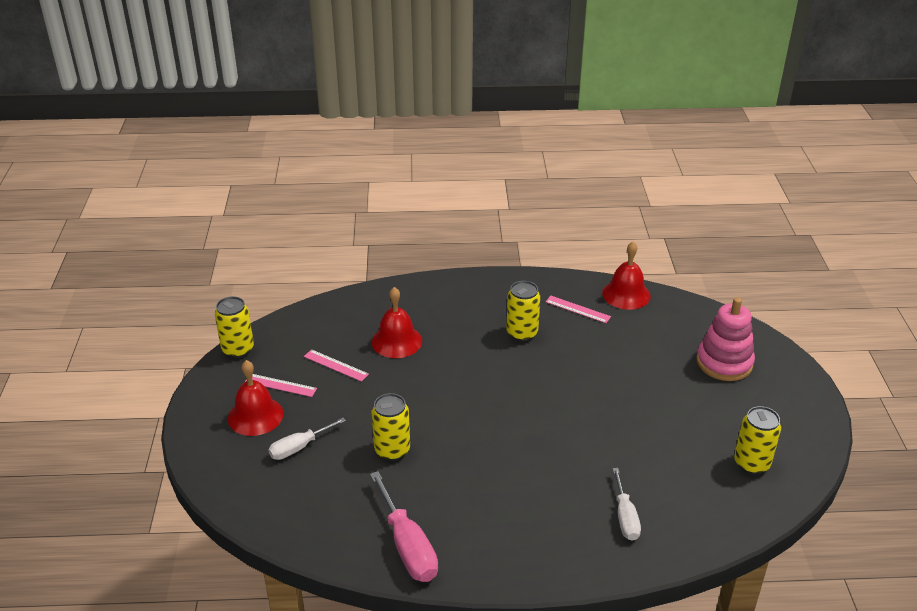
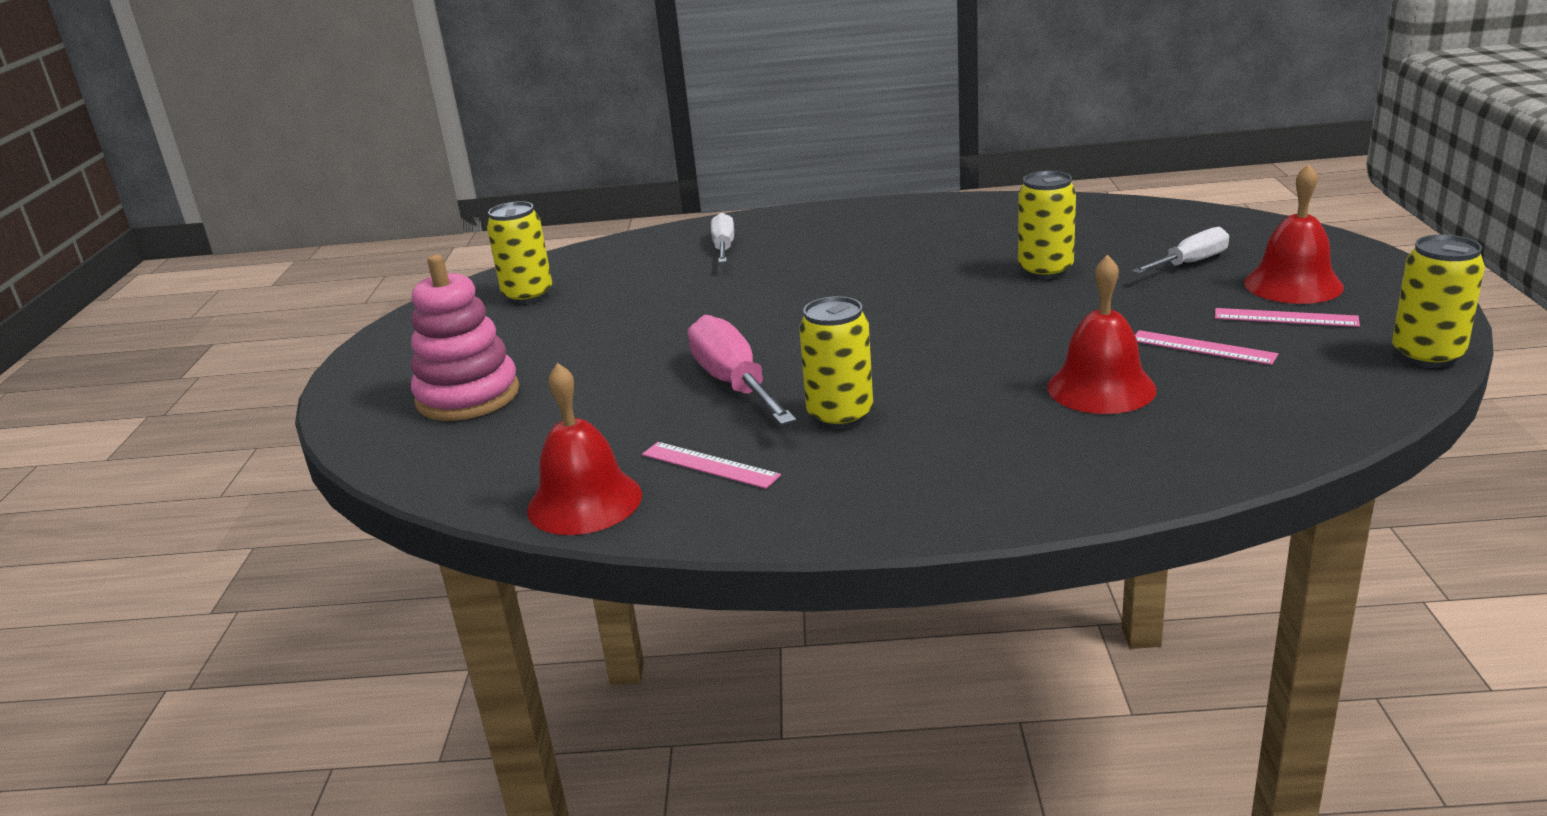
camera: 175 degrees left, 10 degrees down
(407, 546) = (993, 212): pink screwdriver -> pink screwdriver (734, 383)

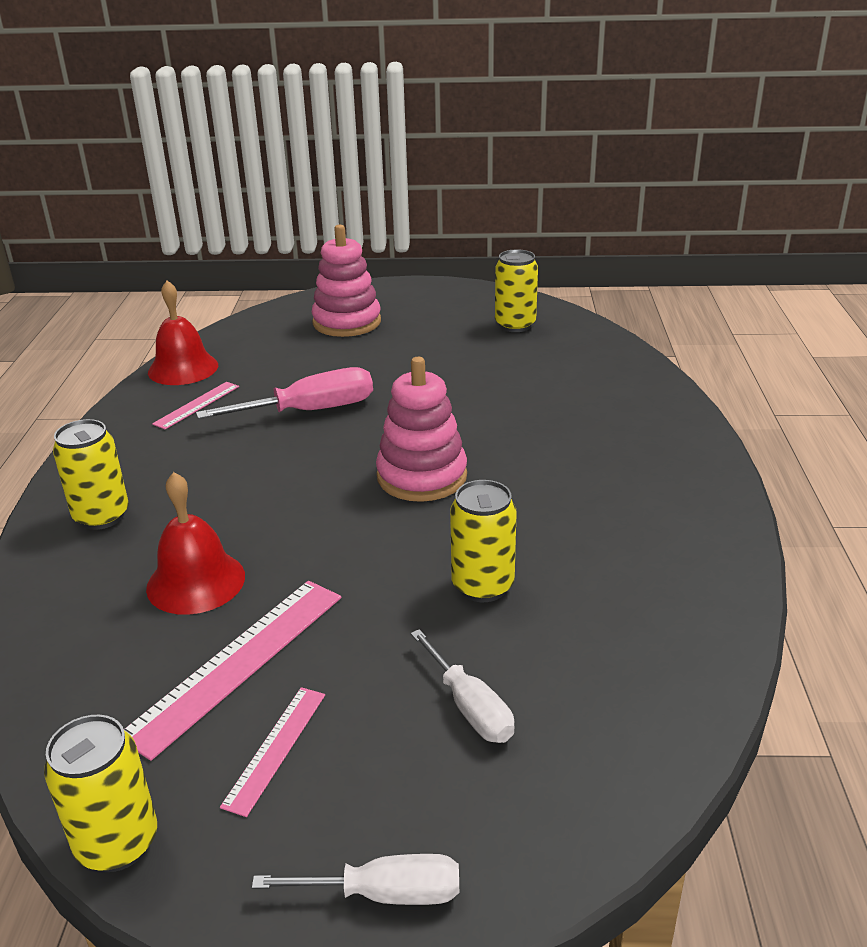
camera: 90 degrees right, 5 degrees up
(724, 247) = (604, 400): white screwdriver -> white screwdriver (384, 894)
(840, 416) = (231, 452): yellow can -> yellow can (102, 516)
(878, 309) = (422, 476): none -> pink stacking toy
(1202, 347) = (238, 662): pink ruler -> pink ruler, size x1.81
(1293, 284) = (367, 786): red bell -> none

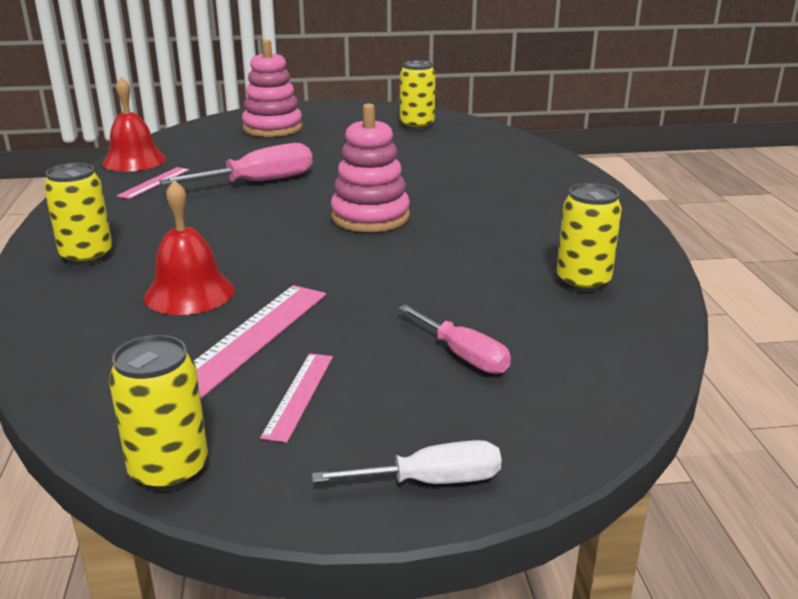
camera: 10 degrees left, 5 degrees down
(469, 707) = (463, 355): white screwdriver -> pink screwdriver
(482, 586) = (447, 280): yellow can -> yellow can (583, 282)

